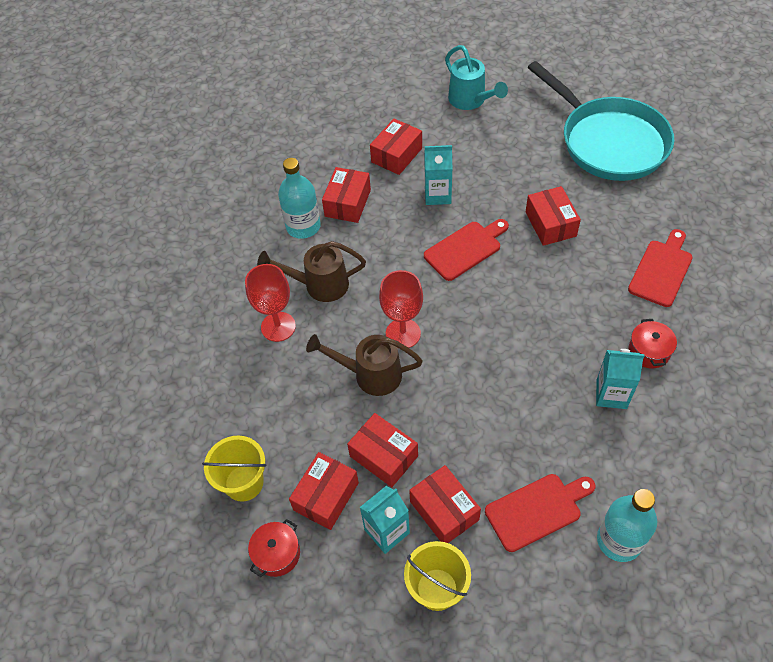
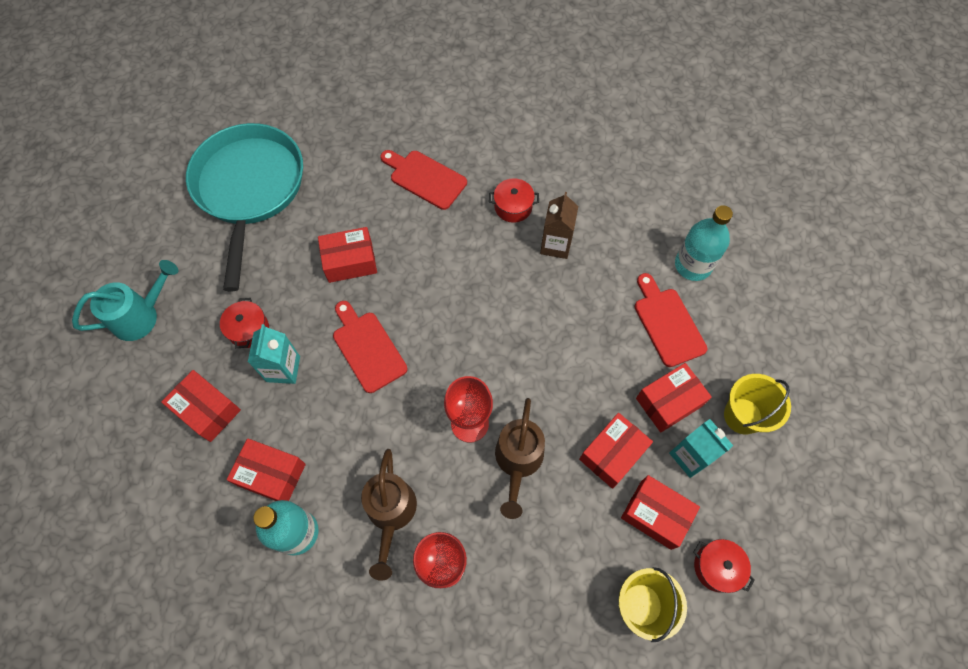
camera: 90 degrees left, 10 degrees up
(470, 167) = (249, 329): none -> red pot
(608, 141) = (249, 189): turquoise pan -> turquoise pan turned 60 degrees counterclockwise
(611, 394) = (555, 245): turquoise carton -> brown carton

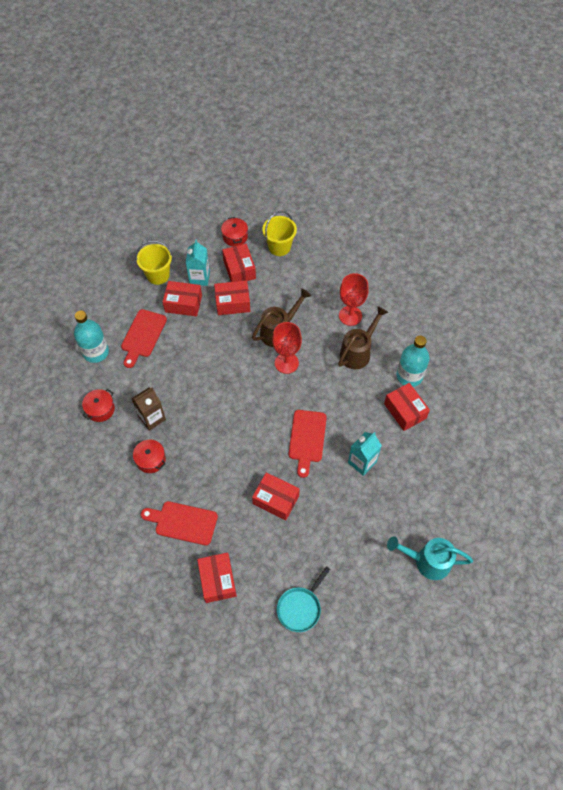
camera: 140 degrees left, 5 degrees down
(207, 410) = (419, 470): red box -> red box (217, 580)
(249, 189) = (300, 607): turquoise pan -> turquoise pan, size x0.44
(249, 329) = (366, 501): red pot -> red pot (100, 409)
(425, 178) = (183, 522): red cutting board -> red cutting board turned 120 degrees clockwise

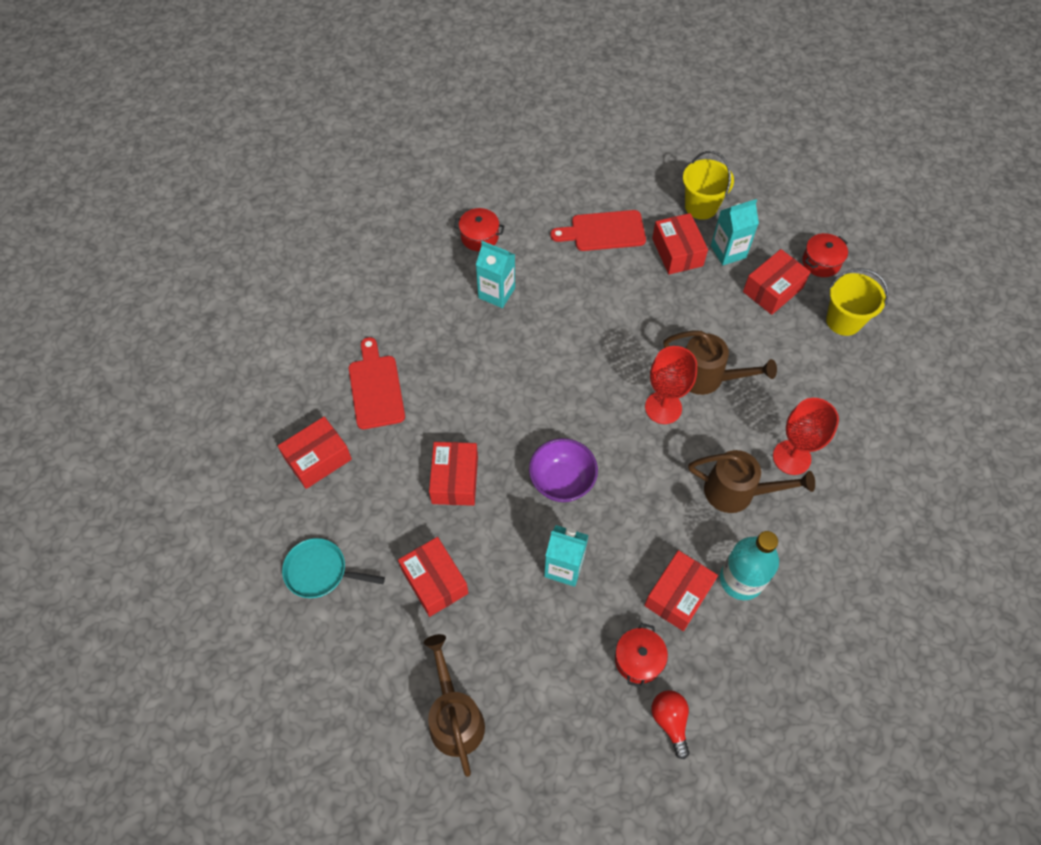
camera: 65 degrees right, 0 degrees up
(96, 352) = (552, 196): turquoise bottle -> none
(151, 460) = (441, 317): red pot -> red pot (638, 659)
(152, 418) = (496, 293): brown carton -> turquoise carton
(232, 303) = (715, 305): red box -> red box (434, 581)
(307, 439) = (562, 481): red cutting board -> purple bowl
(427, 561) = (455, 717): turquoise watering can -> brown watering can
(472, 448) = (670, 721): none -> red light bulb

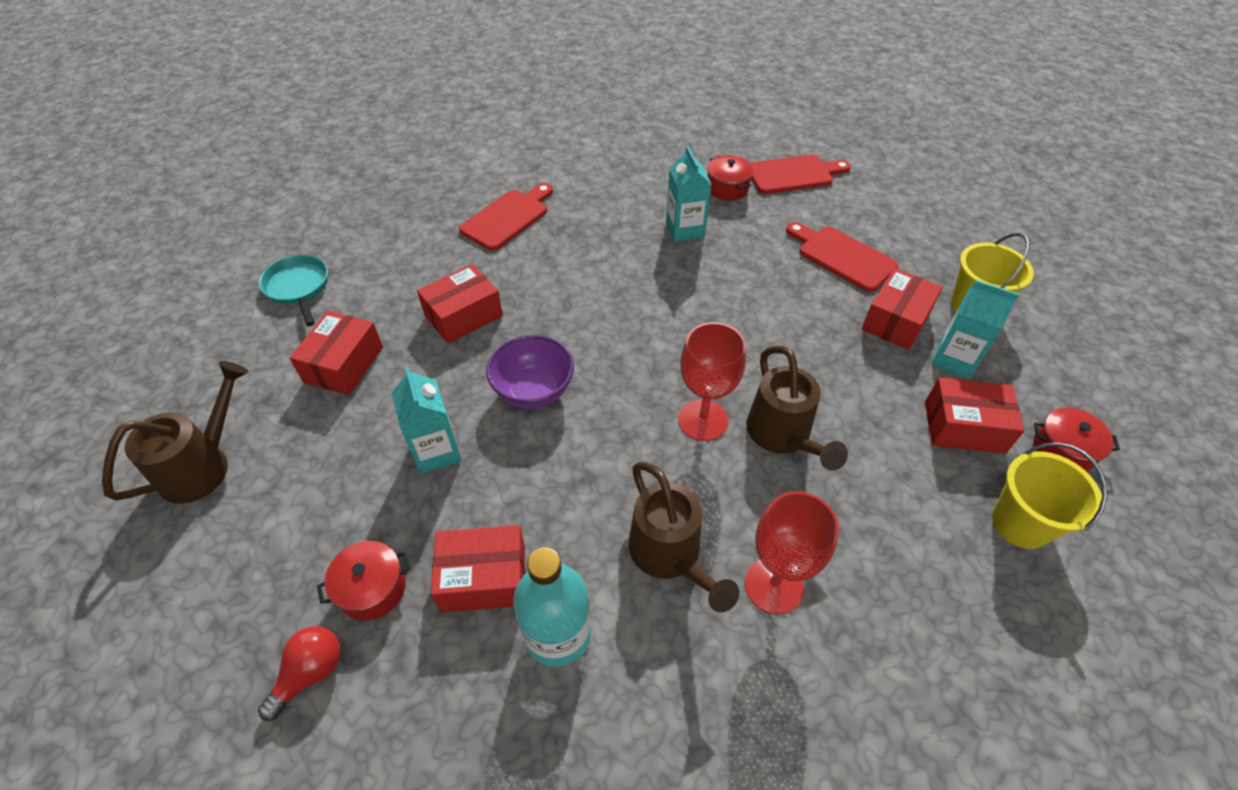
camera: 50 degrees right, 10 degrees down
(318, 459) = (407, 226): red box -> none
(504, 190) = (793, 174): none -> red cutting board

